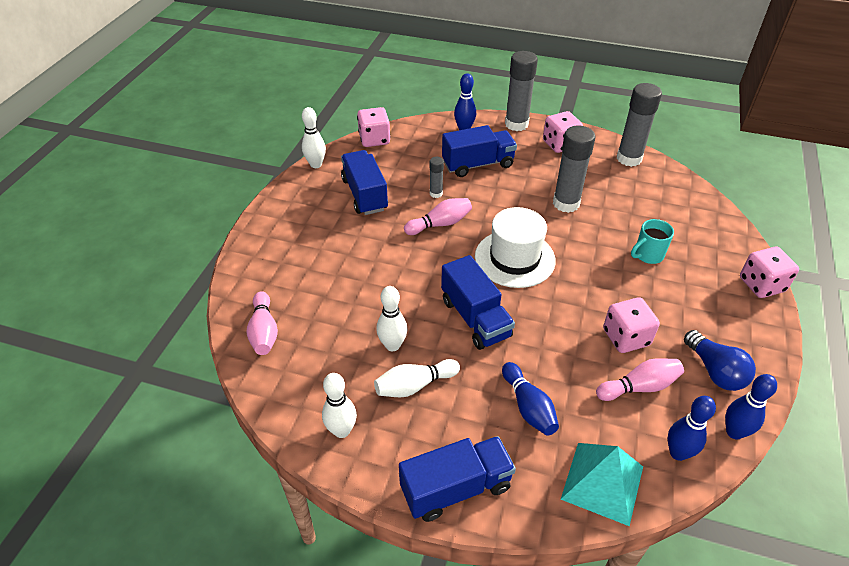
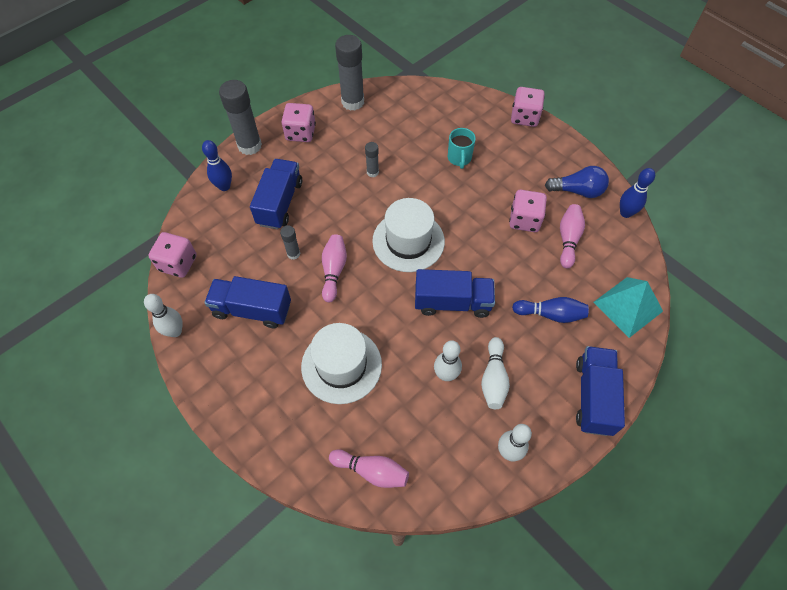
camera: 60 degrees left, 15 degrees up
(352, 269) = (341, 365): none -> white hat
(566, 203) = (372, 172): grey glue stick -> grey glue stick, size x0.50
(678, 453) = (626, 252): blue bowling pin -> none

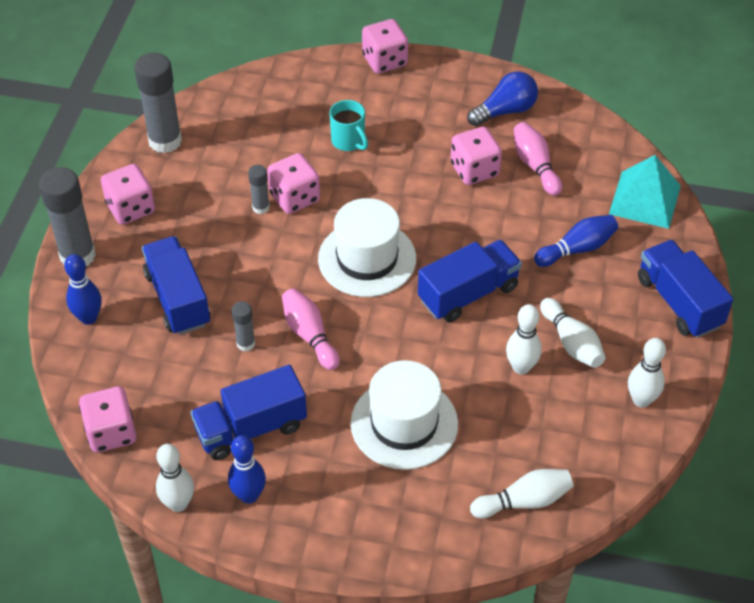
camera: 35 degrees left, 10 degrees down
(371, 471) = (524, 501): pink bowling pin -> white bowling pin
(397, 177) = (294, 197): none -> pink dice
(625, 213) = (571, 108): blue bowling pin -> blue bowling pin (249, 495)

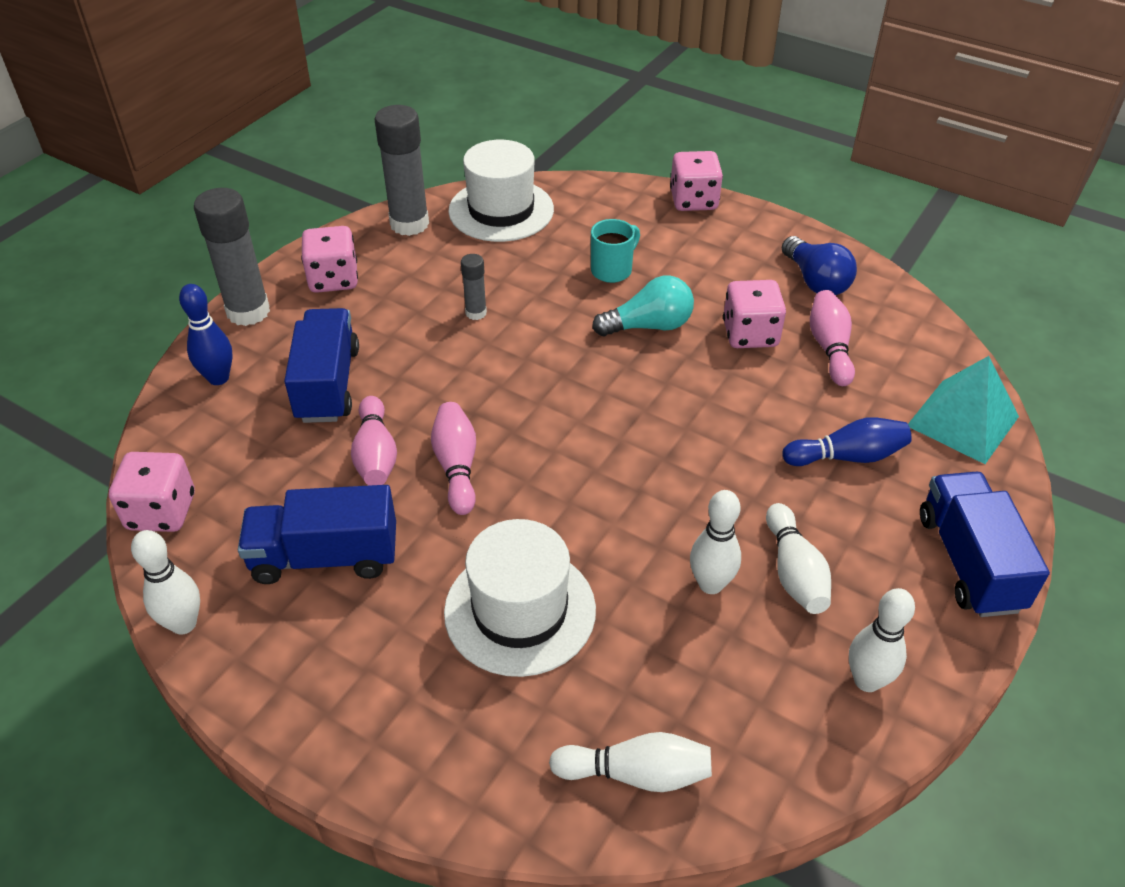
camera: 20 degrees right, 5 degrees down
(245, 344) = (375, 455): grey glue stick -> pink bowling pin
(249, 495) = (274, 641): blue bowling pin -> none
(294, 197) = (520, 312): pink dice -> none
(349, 141) = (612, 270): turquoise mug -> turquoise mug turned 120 degrees counterclockwise
(367, 258) = (571, 398): white hat -> white hat (501, 210)
(397, 183) = (648, 326): none -> turquoise light bulb
(468, 294) = (679, 472): blue truck -> none
(505, 111) = (815, 281): blue light bulb -> blue light bulb turned 75 degrees clockwise

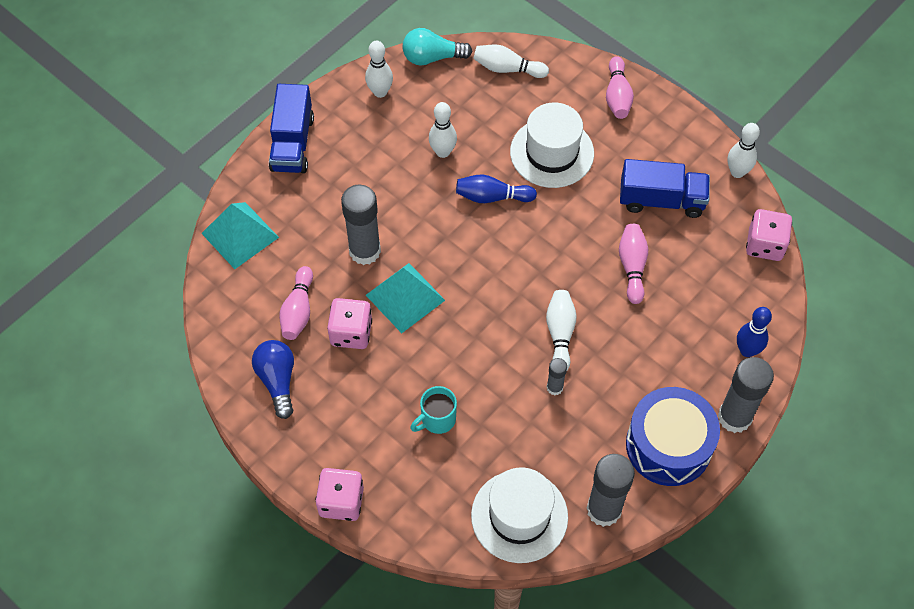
camera: 170 degrees left, 15 degrees up
(327, 384) = (667, 332): blue truck -> none
(333, 279) = (668, 445): pink dice -> blue drum
(457, 467) = (580, 250): pink bowling pin -> pink bowling pin (617, 96)
(648, 326) = (424, 353): turquoise light bulb -> turquoise light bulb (432, 57)
(695, 378) = (405, 297): none -> turquoise pyramid
(775, 424) = (365, 251): none -> grey glue stick
(794, 572) = (393, 152): white bowling pin -> white bowling pin (560, 334)
(847, 456) = (328, 220): blue bowling pin -> blue bowling pin (492, 197)

